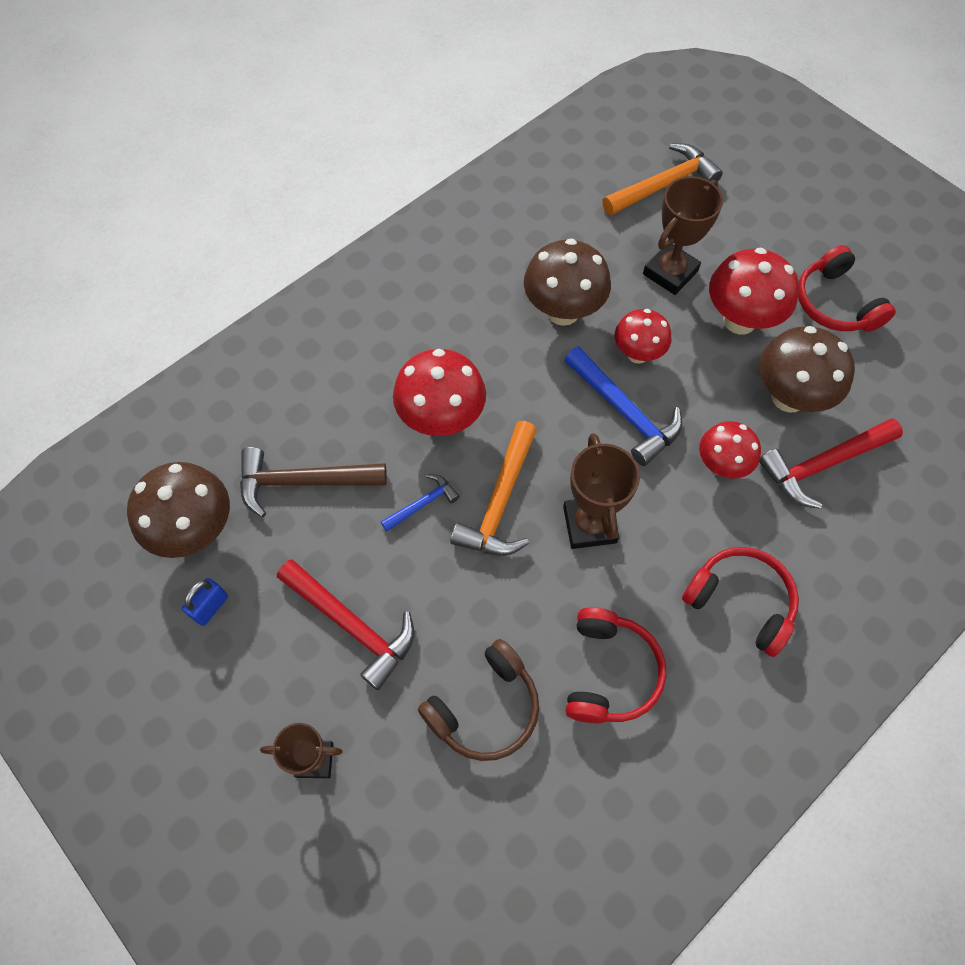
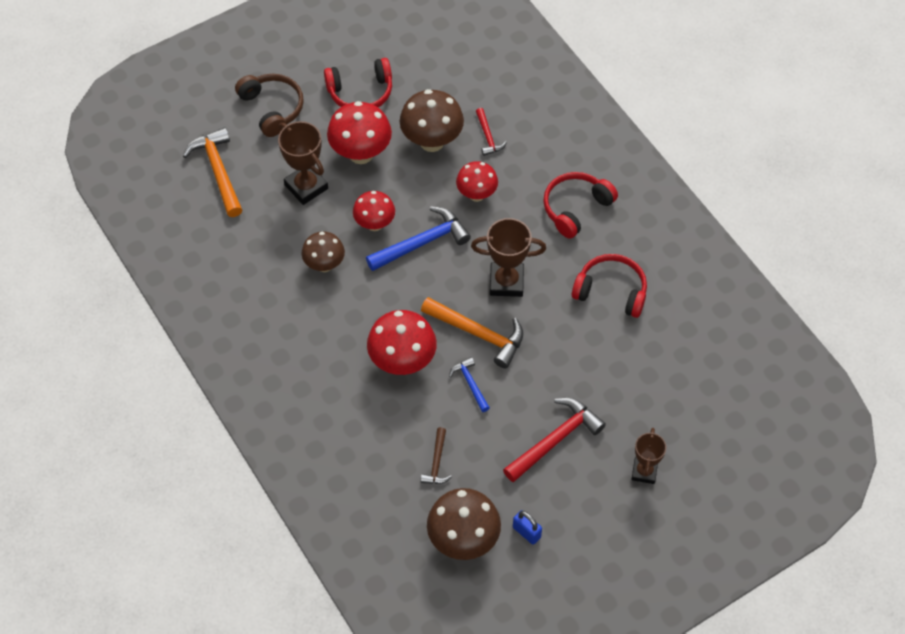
camera: 80 degrees left, 5 degrees down
(303, 482) = (436, 462): brown hammer -> brown hammer, size x0.54
(484, 707) = (624, 366): brown headphones -> brown headphones (272, 108)
(563, 311) = (324, 265): brown mushroom -> brown mushroom, size x0.65
(822, 465) = (488, 137): red hammer -> red hammer, size x0.54

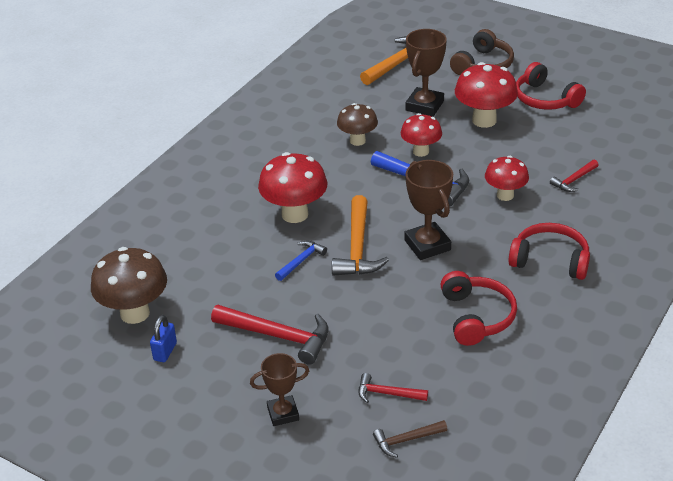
camera: 65 degrees right, 20 degrees down
(432, 141) = (535, 152): brown mushroom -> none
(436, 462) = (205, 269): brown hammer -> brown hammer (406, 440)
(660, 391) = (387, 393): none -> red hammer

